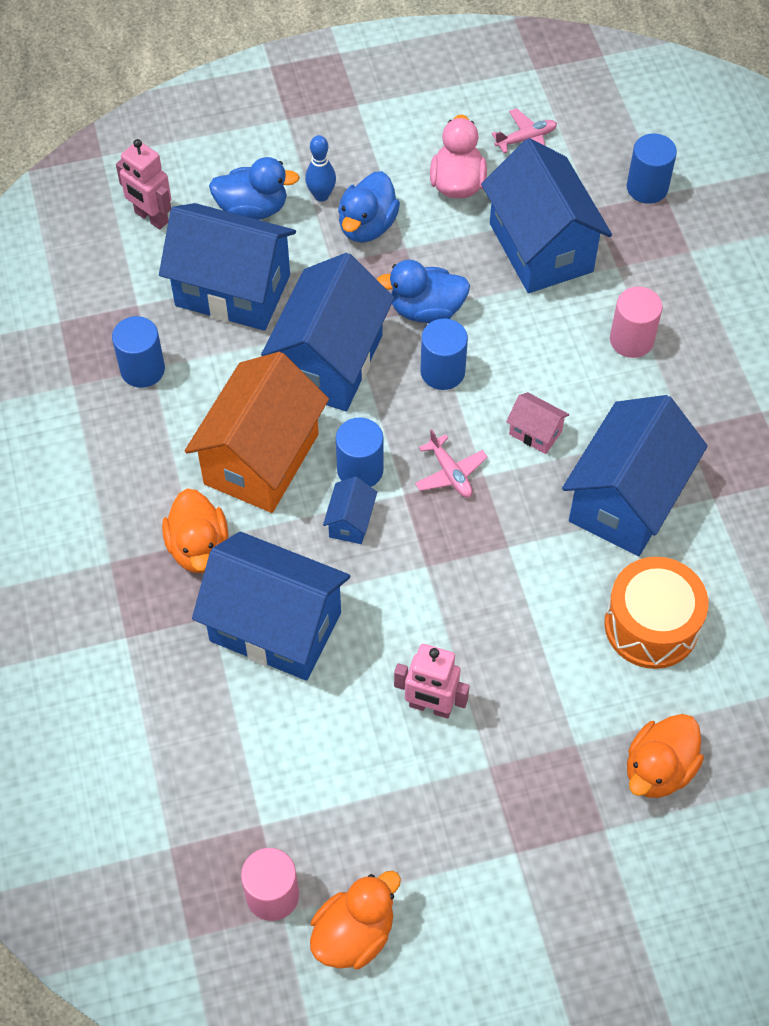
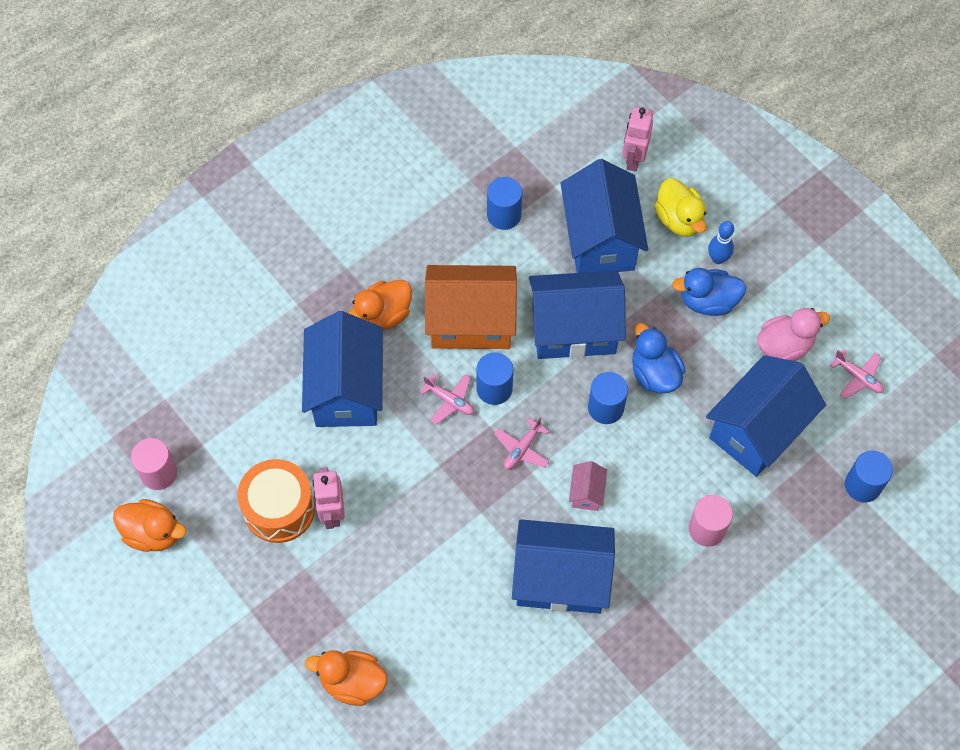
camera: 65 degrees right, 5 degrees up
(253, 209) = (679, 219): blue duck -> yellow duck
(350, 522) = (449, 401): blue house -> pink plane
(651, 625) = (464, 635): orange drum -> orange drum (279, 508)

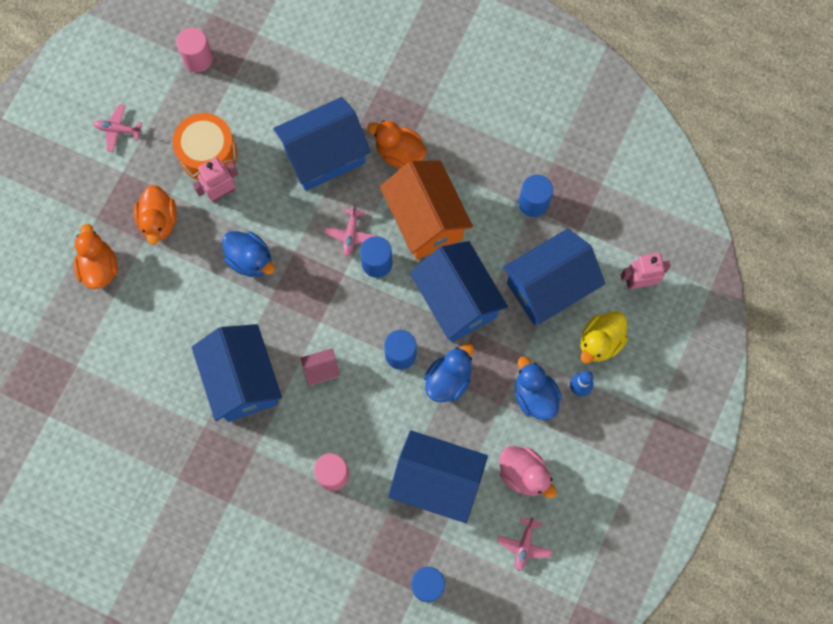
camera: 65 degrees right, 10 degrees up
(153, 533) = (151, 78): orange duck -> orange duck (159, 221)
(426, 514) = (250, 260): none -> blue duck
(522, 449) = (336, 306): pink plane -> pink plane (118, 130)

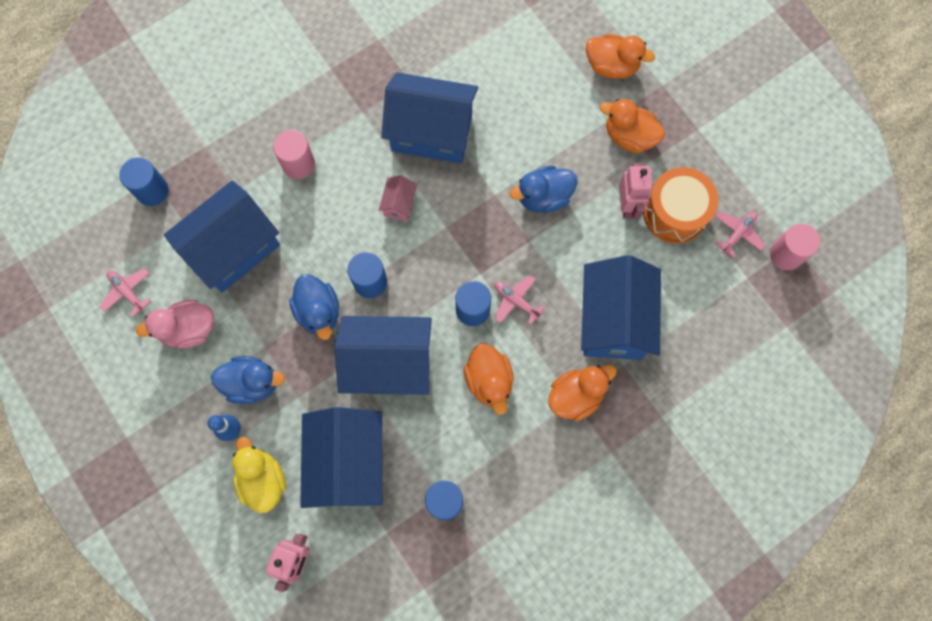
camera: 120 degrees right, 0 degrees up
(118, 130) = (745, 145): pink plane -> pink plane (737, 233)
(425, 220) = (489, 381): orange house -> orange duck

